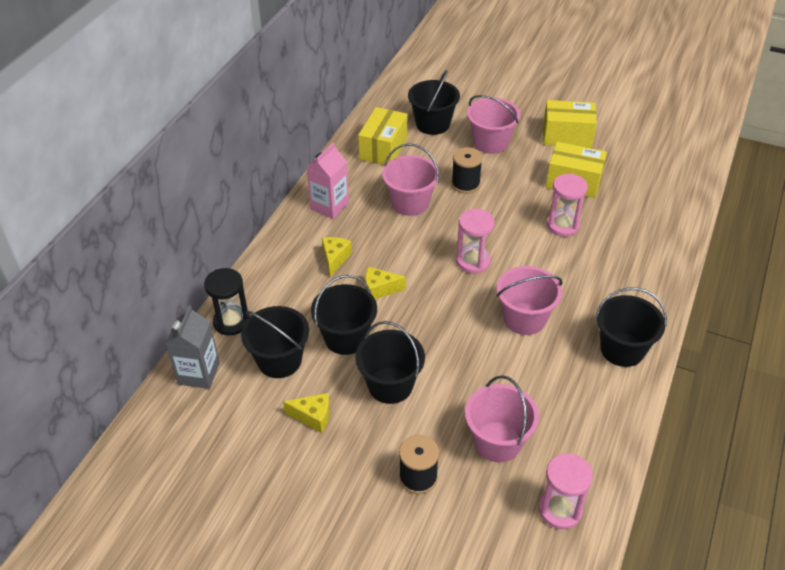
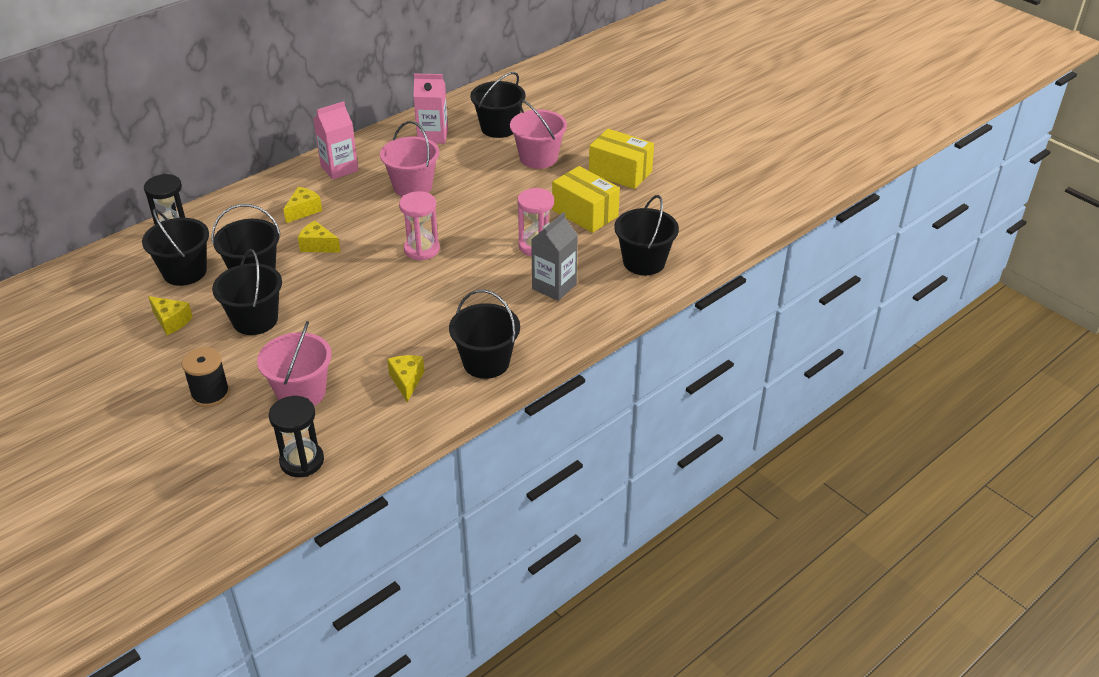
camera: 25 degrees right, 5 degrees down
(199, 373) = (115, 260): grey carton -> grey carton (554, 286)
(383, 148) = (433, 136): yellow box -> pink carton
(465, 184) = (479, 186): black spool -> none
(524, 318) = (421, 309): pink bucket -> none
(560, 510) = (302, 461): pink hourglass -> black hourglass
(575, 393) = (406, 381): none -> yellow cheese
(657, 211) = (644, 262): none -> black bucket

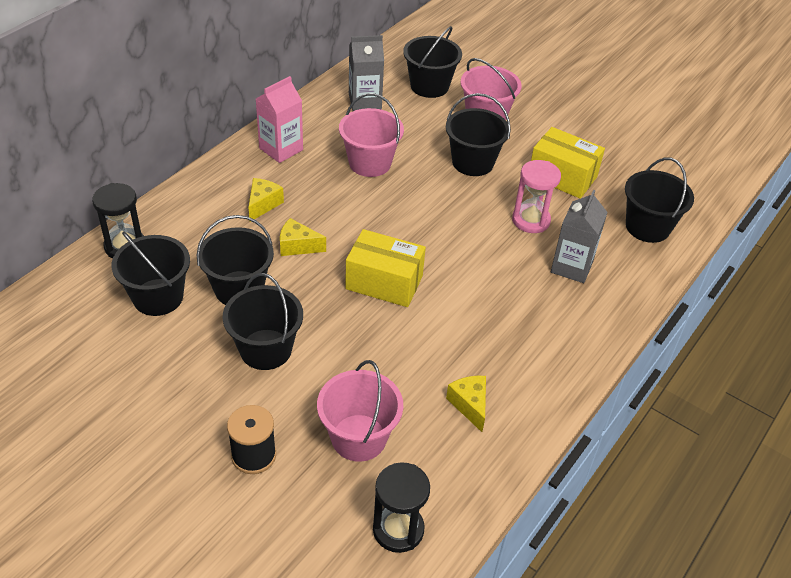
camera: 15 degrees left, 5 degrees up
(171, 321) = (168, 364): yellow cheese -> none
(421, 249) = (413, 238): pink hourglass -> none
(433, 136) = (365, 101): pink carton -> grey carton
(486, 362) = (544, 369): black bucket -> black bucket (473, 162)
(620, 172) = (575, 126): yellow box -> yellow box (384, 282)

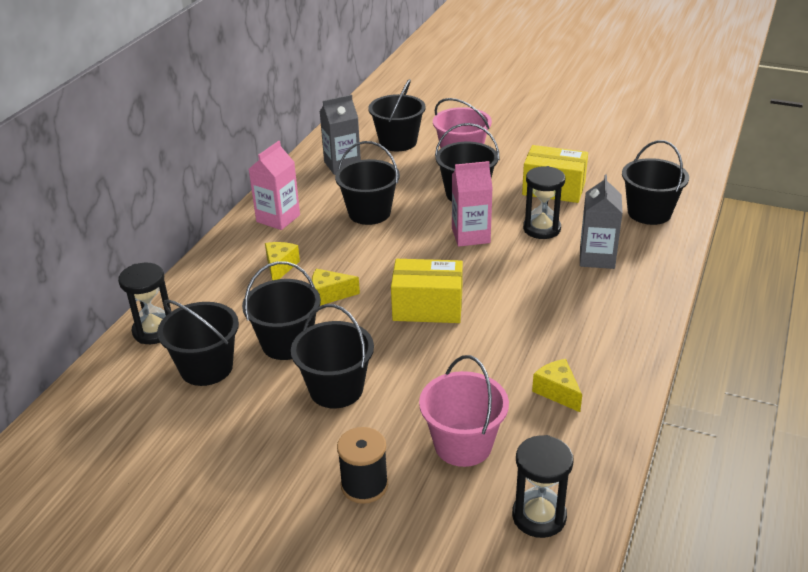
camera: 10 degrees left, 10 degrees down
(370, 163) = (369, 213): pink bucket -> black bucket
(457, 212) = (470, 236): none -> pink carton
(531, 220) = (541, 229): pink hourglass -> black hourglass

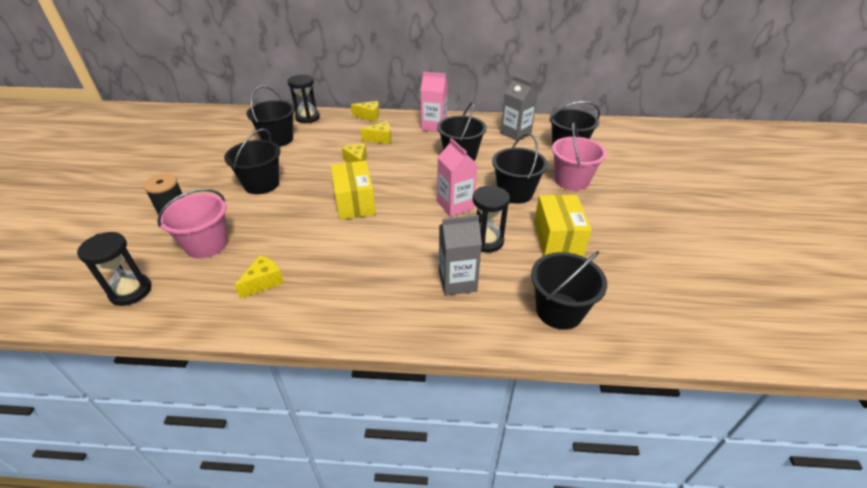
camera: 70 degrees right, 5 degrees up
(202, 269) = (369, 116): none -> yellow cheese
(287, 343) = (304, 158): black bucket -> none

